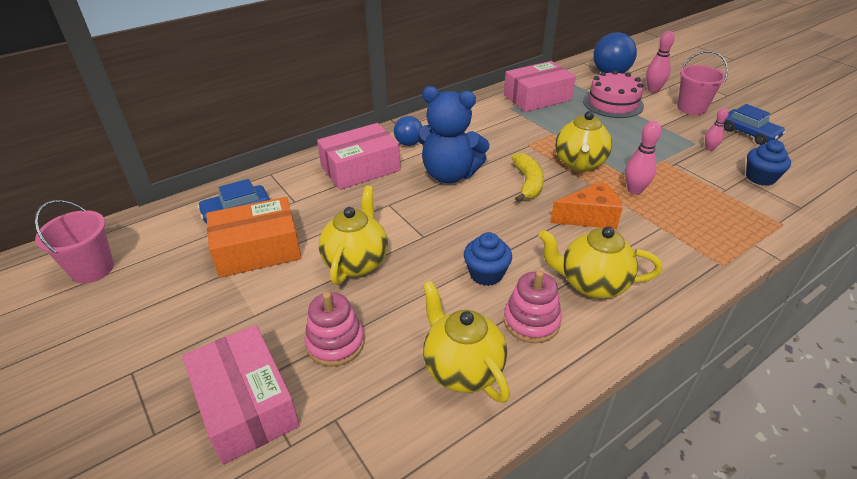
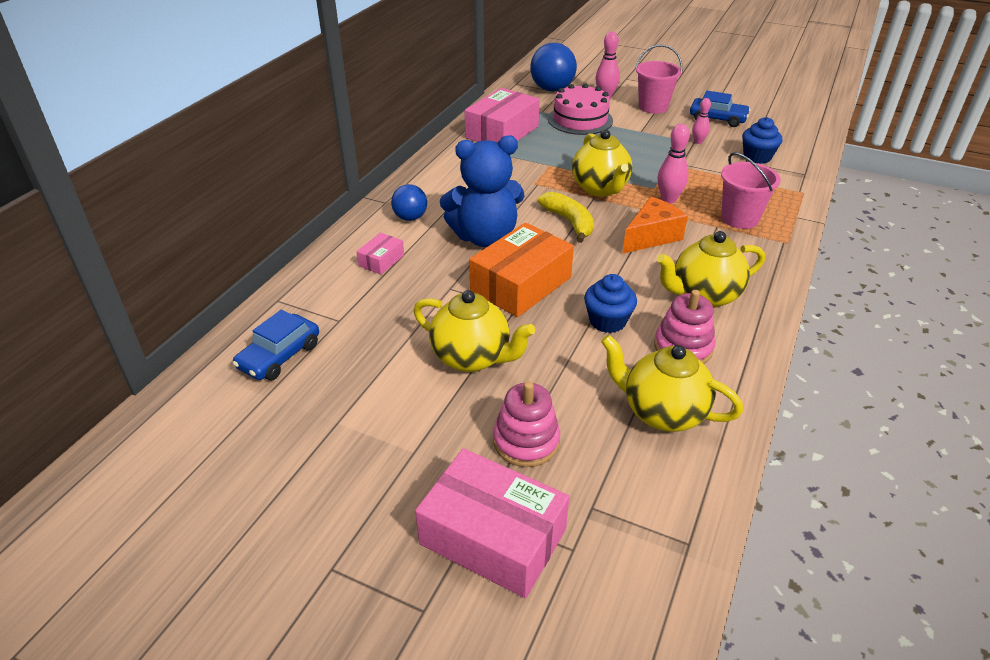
camera: 30 degrees left, 0 degrees up
(92, 269) = (153, 488): pink bucket -> pink bucket (740, 218)
(258, 250) = (348, 386): orange box -> orange box (521, 284)
(356, 262) = (472, 358): yellow teapot -> yellow teapot turned 135 degrees clockwise
(360, 168) = (381, 260): pink box -> pink box, size x0.47

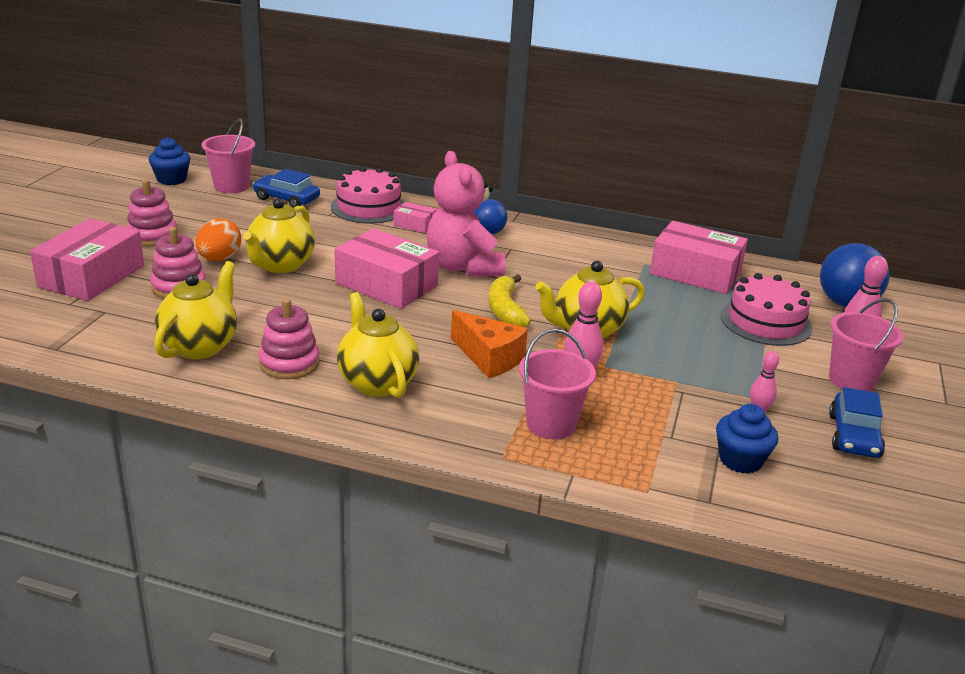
camera: 80 degrees right, 10 degrees down
(215, 411) = (231, 186): none -> pink bucket
(326, 290) = (368, 207): none -> pink cake
(370, 483) = (152, 236): none -> pink stacking toy
(450, 410) = (219, 259): none -> orange egg
(485, 237) = (463, 267): blue teddy bear -> pink teddy bear
(521, 284) = (386, 284): orange box -> pink box
(569, 222) = (505, 310): yellow banana -> yellow banana turned 120 degrees clockwise
(607, 321) = (331, 326): blue cupcake -> blue cupcake (171, 179)

